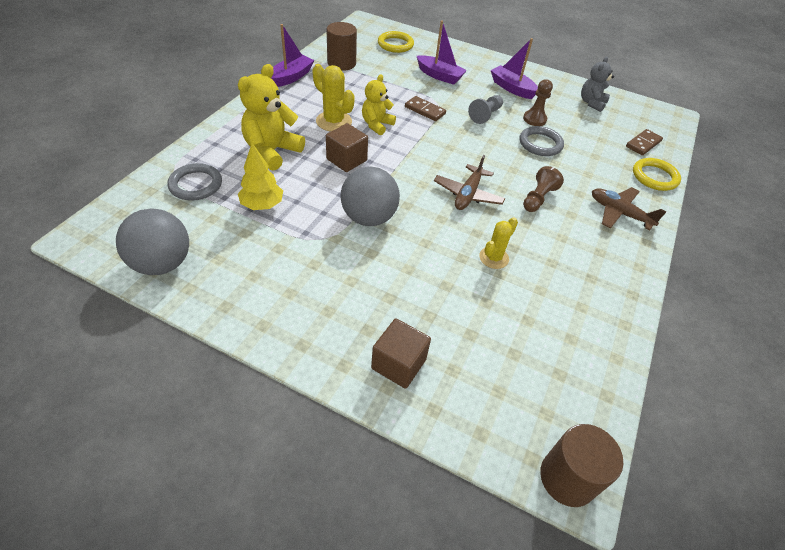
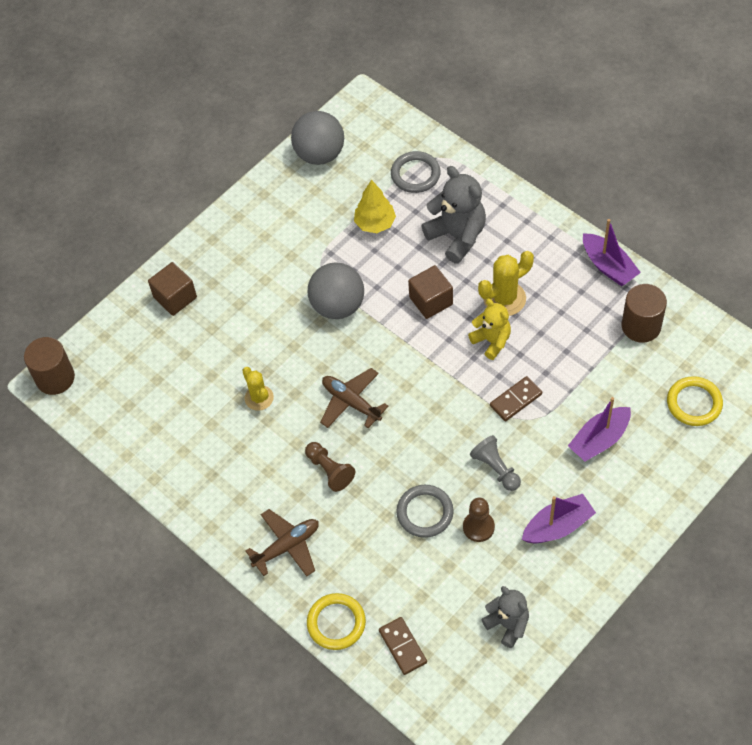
camera: 115 degrees right, 10 degrees up
(272, 151) = (457, 236): yellow teddy bear -> grey teddy bear

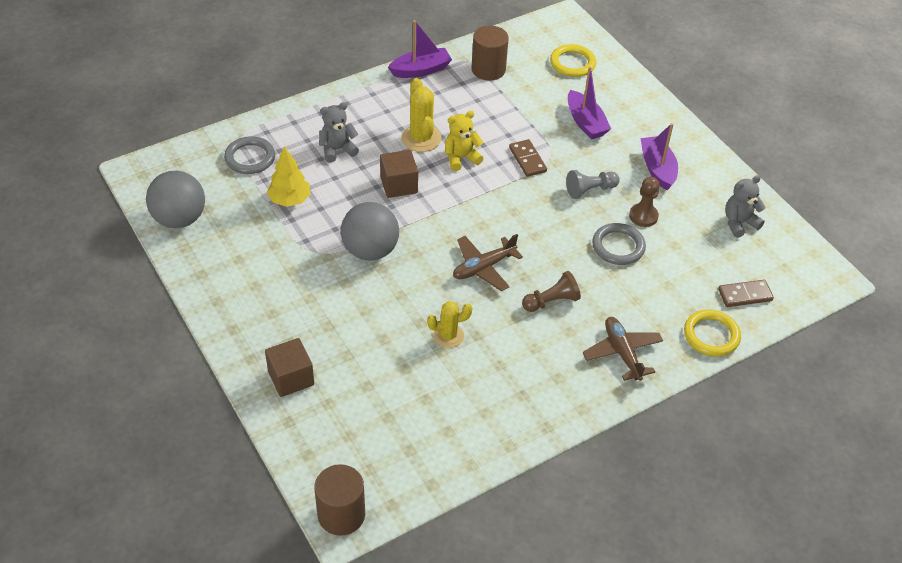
camera: 80 degrees left, 10 degrees down
(457, 236) = (337, 149): grey teddy bear -> grey teddy bear, size x0.63

